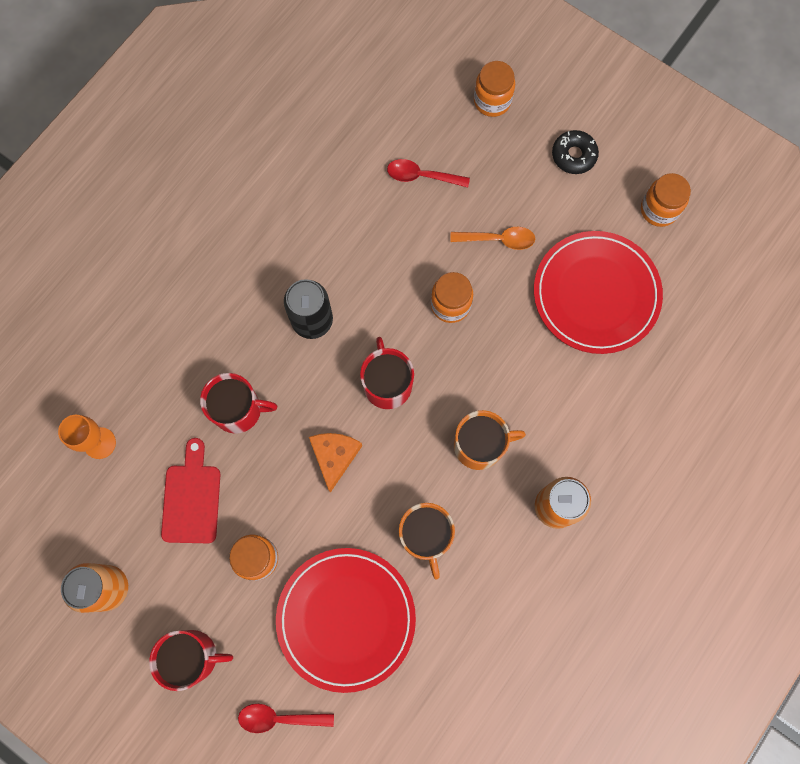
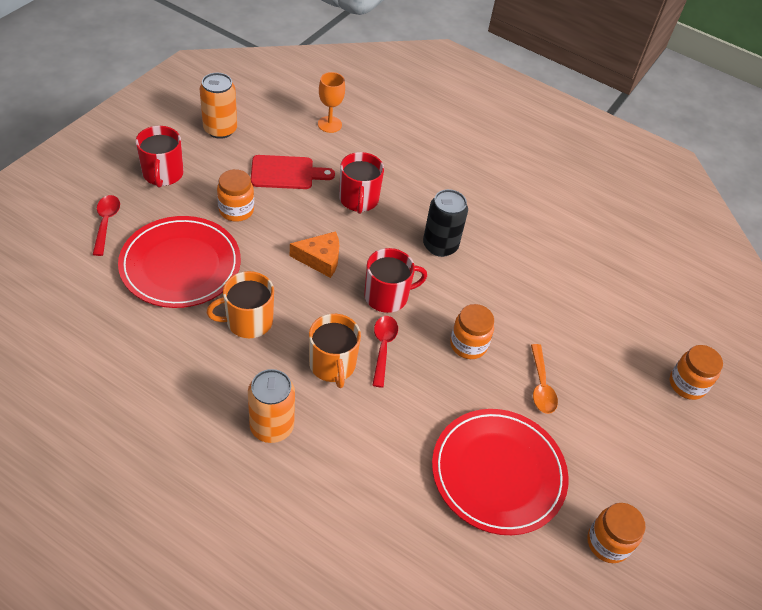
camera: 80 degrees right, 25 degrees down
(421, 176) = (592, 325): red spoon -> red spoon (383, 347)
(573, 155) = (649, 457): black donut -> none

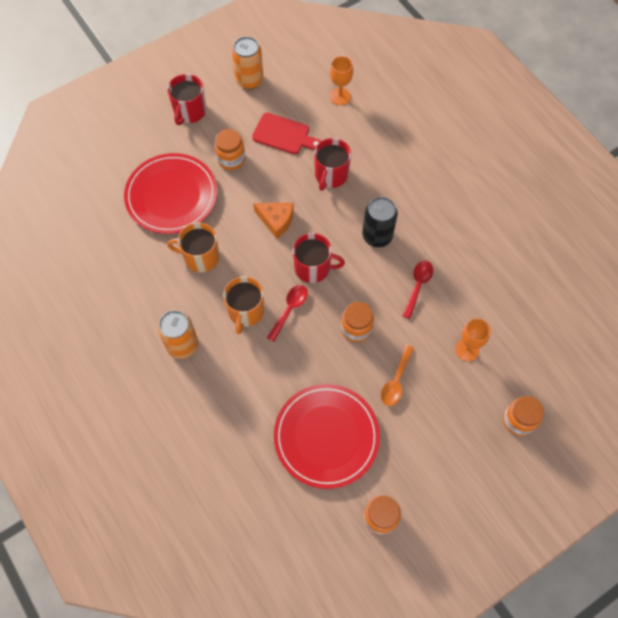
camera: 30 degrees right, 15 degrees up
(106, 223) = (133, 144): red spoon -> red spoon (418, 286)
(595, 330) = (467, 350): none -> orange goblet

